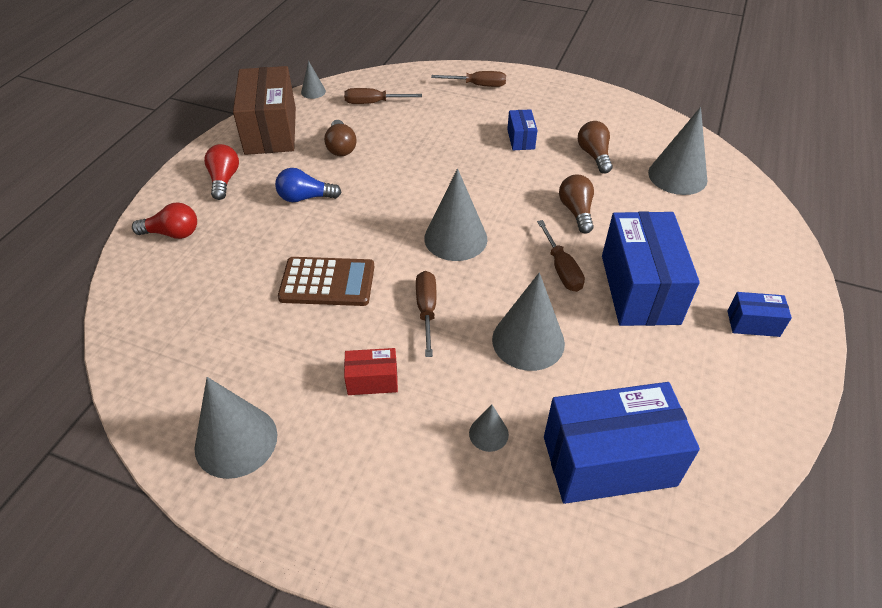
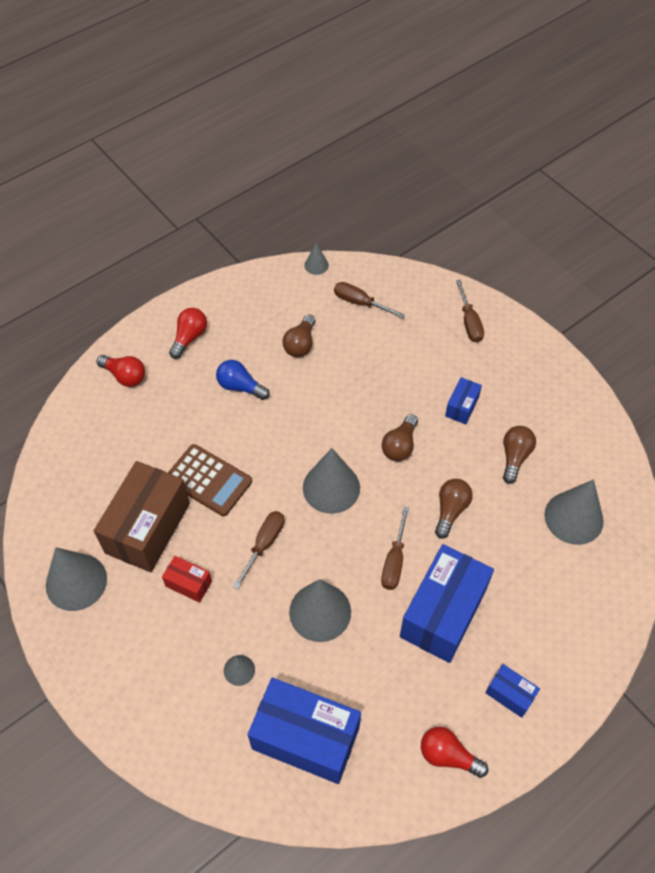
camera: 30 degrees right, 10 degrees up
(271, 130) = (255, 297): brown box -> brown box (148, 528)
(478, 85) = (469, 322): brown screwdriver -> brown screwdriver turned 45 degrees clockwise
(492, 184) = (400, 445): none -> brown light bulb
(751, 401) = (448, 755): none -> red light bulb

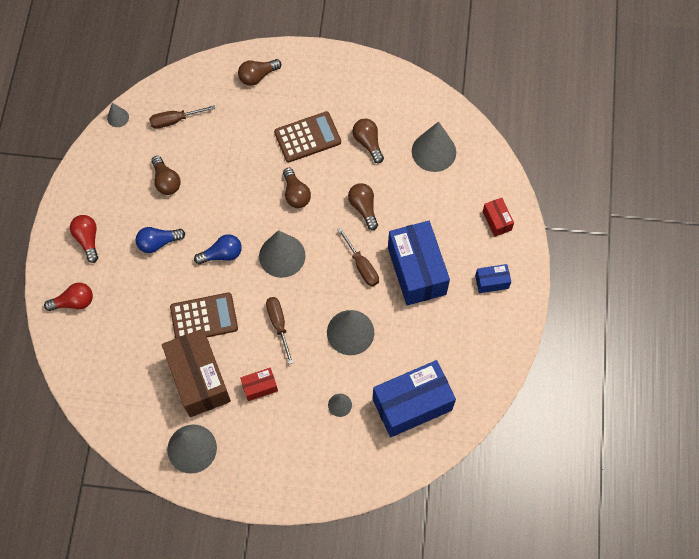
camera: 45 degrees left, 10 degrees up
(281, 441) = (222, 254): none -> blue light bulb
(448, 755) = (491, 343): red light bulb -> none
(461, 407) = (307, 137): blue box -> brown calculator
(469, 322) = (257, 76): brown screwdriver -> brown light bulb
(575, 639) = (497, 221): none -> red box

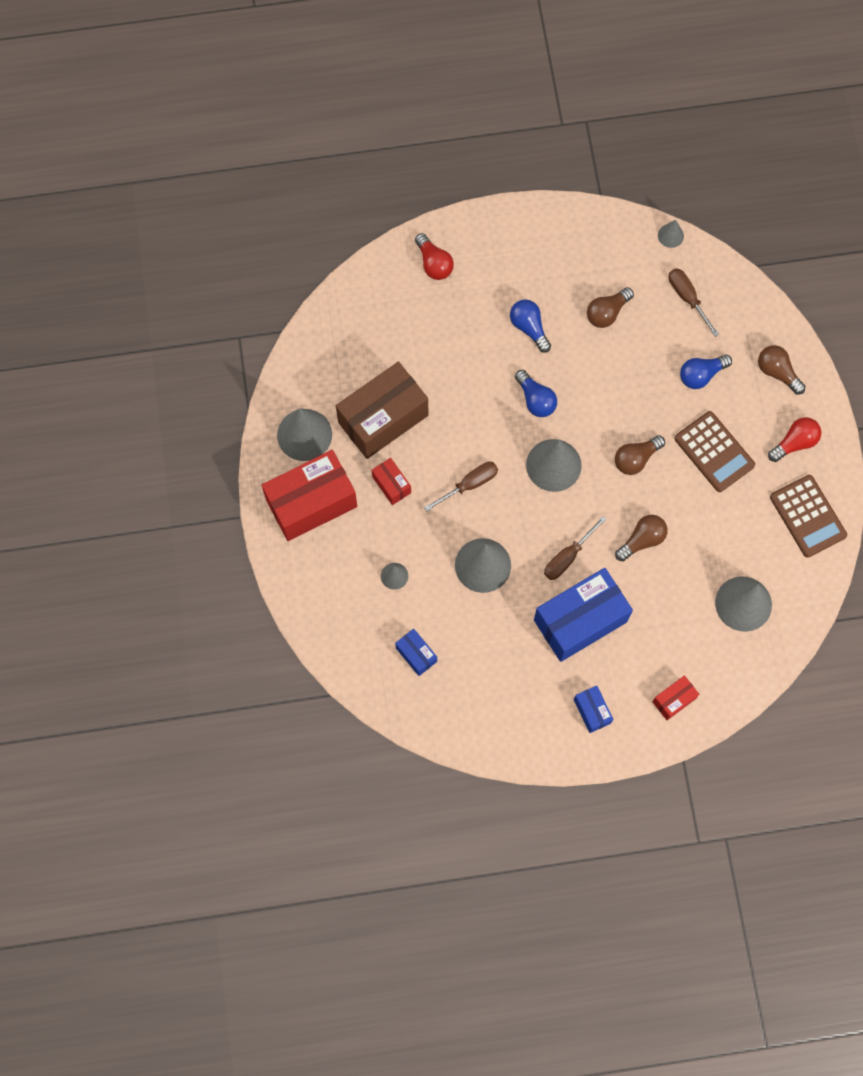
camera: 75 degrees right, 5 degrees up
(88, 239) = (510, 253): red light bulb -> red light bulb (794, 443)
(204, 318) = (454, 403): brown calculator -> brown calculator (808, 516)
(242, 128) = (701, 375): none -> blue light bulb
(256, 458) = (311, 503): none -> red box
(368, 143) = (729, 523): brown light bulb -> none
(412, 404) = (416, 654): blue box -> blue box, size x0.46

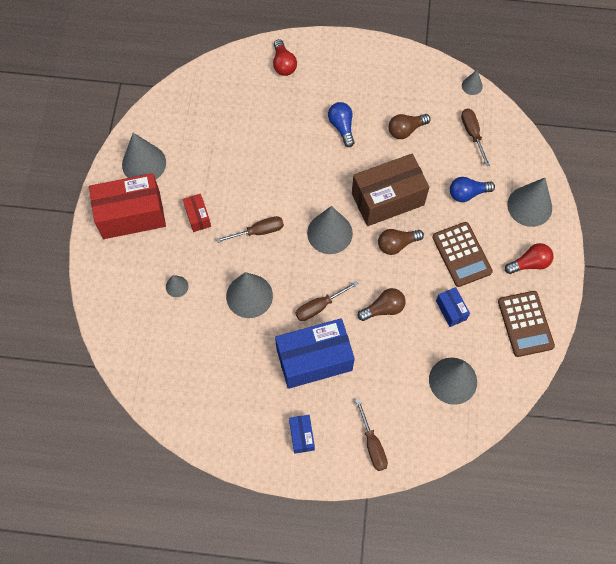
camera: 15 degrees right, 5 degrees down
(383, 419) = (208, 166): brown box -> brown box (387, 199)
(416, 654) = (173, 352): blue box -> blue box (451, 310)
(535, 399) = (330, 180): blue light bulb -> none
(674, 700) = (372, 444): red box -> brown screwdriver
(777, 372) = (529, 206): brown light bulb -> grey cone

